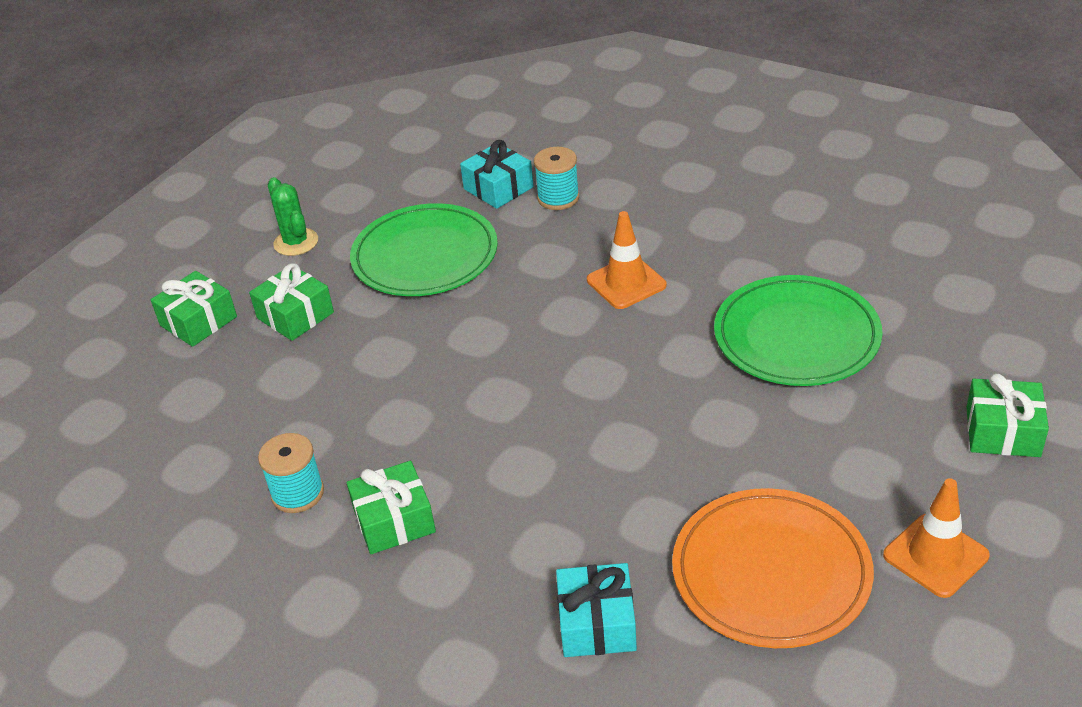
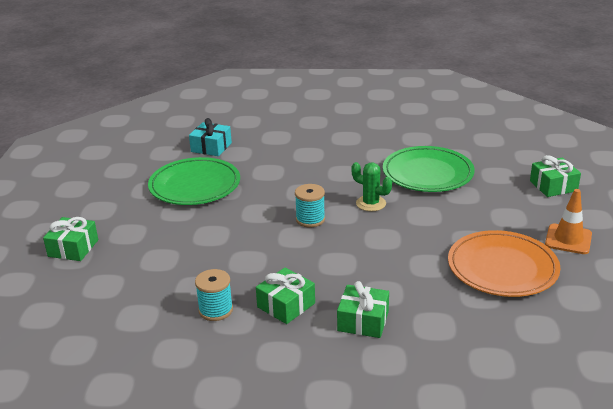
camera: 30 degrees left, 10 degrees down
(295, 315) = (137, 230): green gift -> green gift (363, 321)
(296, 242) = (106, 197): green cactus -> green cactus (371, 203)
(558, 198) = (250, 144): turquoise spool -> turquoise spool (310, 219)
(597, 623) = (438, 314): turquoise gift -> none
(626, 283) = (321, 172): orange traffic cone -> none

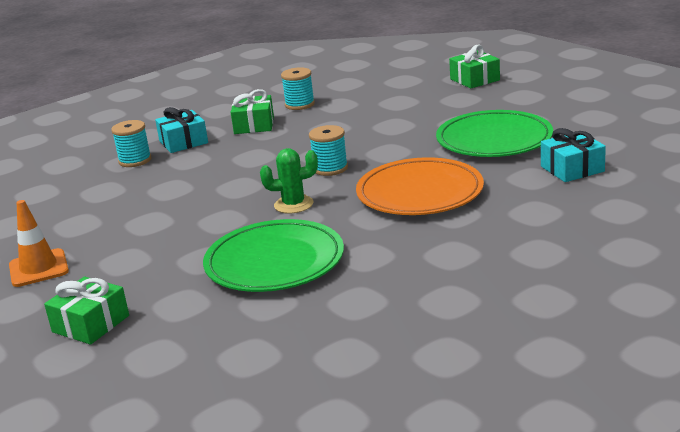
camera: 140 degrees right, 5 degrees down
(363, 321) = (183, 142): green gift -> turquoise gift
(425, 321) = (135, 160): none -> turquoise spool
(502, 268) = (96, 215): orange plate -> orange plate (420, 193)

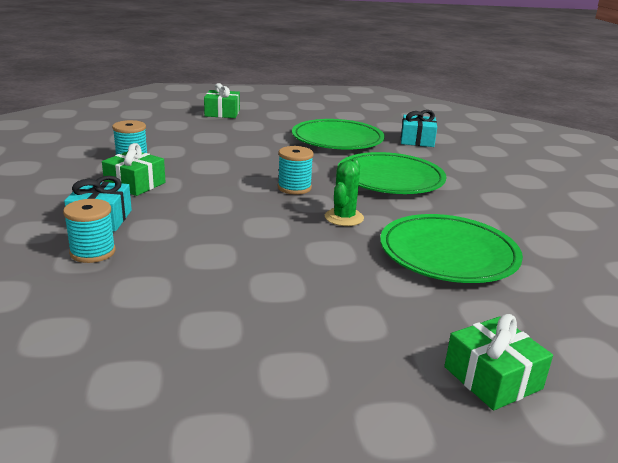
camera: 65 degrees left, 0 degrees up
(38, 268) = (303, 383): orange traffic cone -> none
(420, 193) = (390, 179): orange plate -> green plate

